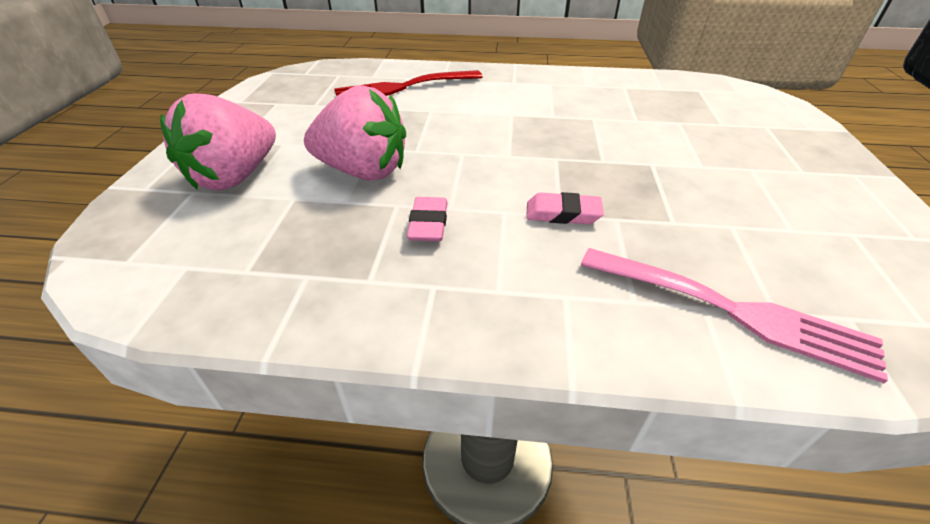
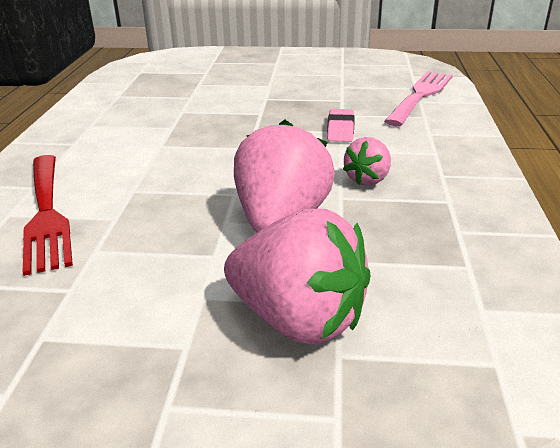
camera: 90 degrees left, 10 degrees down
(428, 224) = (368, 179): pink eraser -> pink strawberry

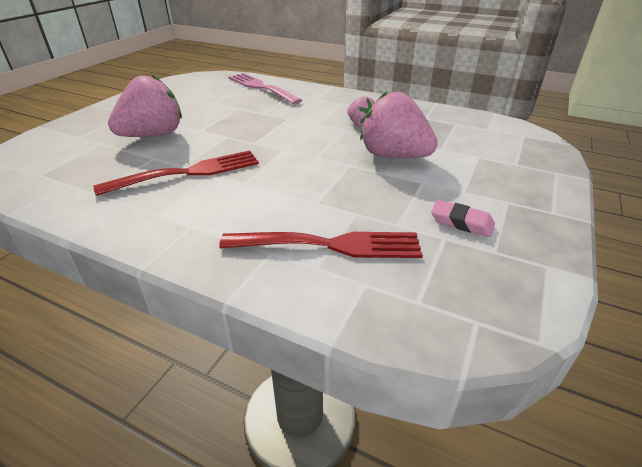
camera: 70 degrees left, 5 degrees up
(167, 117) = (188, 173): none -> red fork
(298, 319) = (490, 168): pink strawberry -> pink strawberry (153, 135)
(340, 129) = (287, 118): pink eraser -> pink eraser (461, 222)

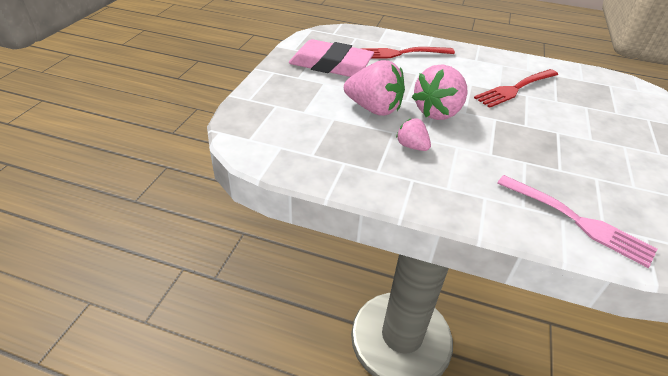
camera: 170 degrees right, 5 degrees up
(153, 135) = (588, 122): pink strawberry -> pink strawberry (438, 112)
(461, 222) = (330, 65): pink eraser -> pink eraser, size x2.29

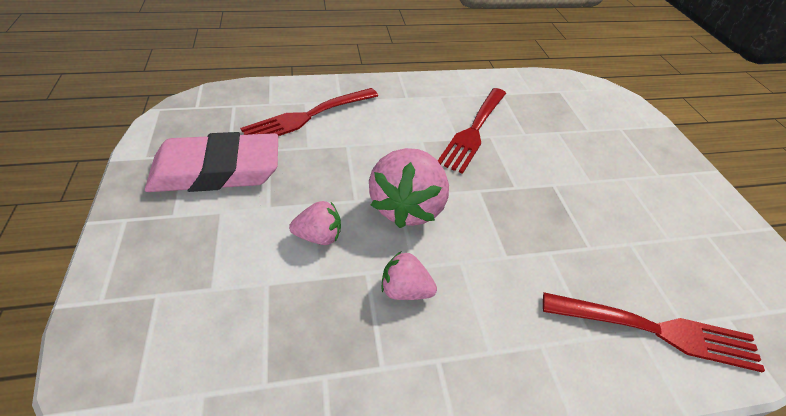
camera: 30 degrees left, 5 degrees up
(374, 108) = (319, 236): pink strawberry -> pink strawberry, size x0.53
(577, 221) = (657, 331): pink fork -> red fork

